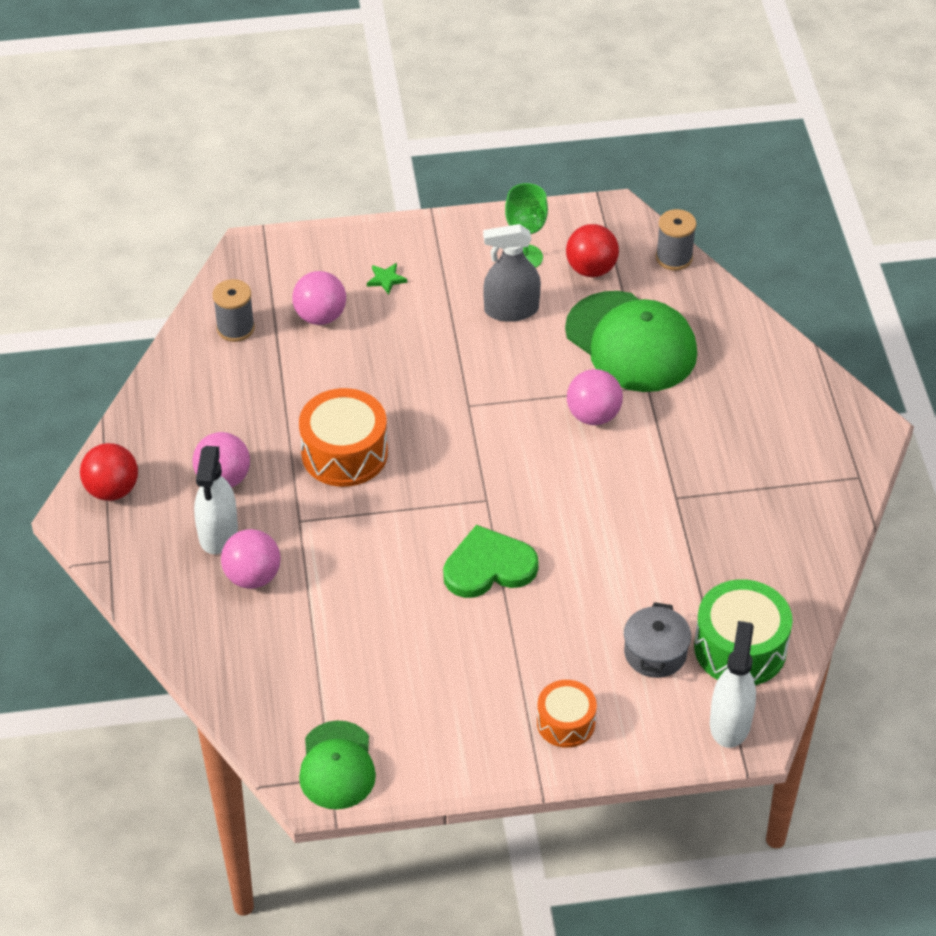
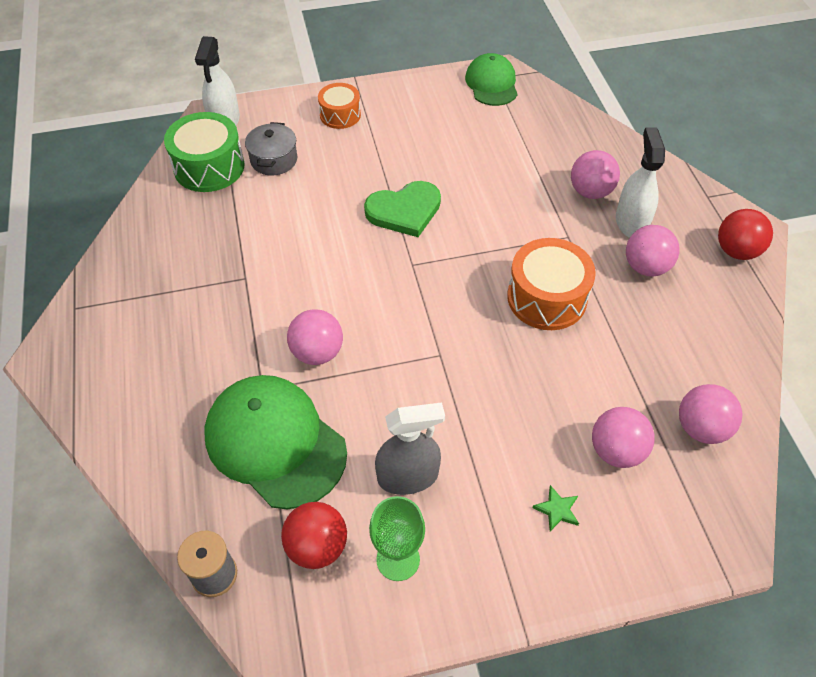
camera: 175 degrees right, 5 degrees up
(235, 328) = (701, 428): grey spool -> pink ball

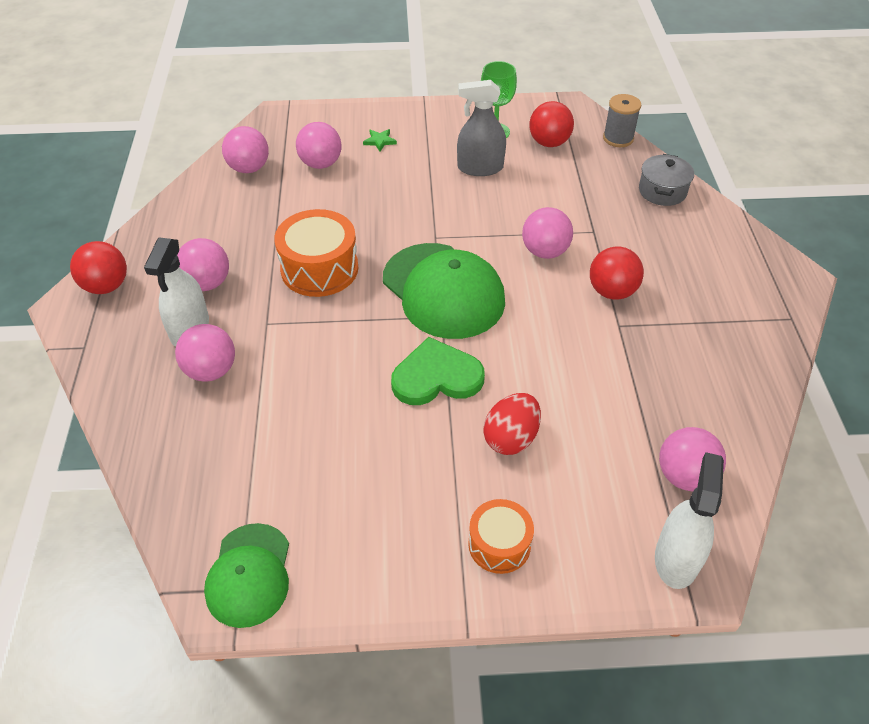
camera: 170 degrees left, 5 degrees down
(209, 167) = (684, 476): green drum -> pink ball
(248, 313) = (612, 291): none -> red ball
(274, 160) = (596, 475): grey pot -> grey pot (662, 191)
(275, 442) = (580, 197): green cap -> green cap (443, 291)
(338, 175) = (511, 438): none -> red egg

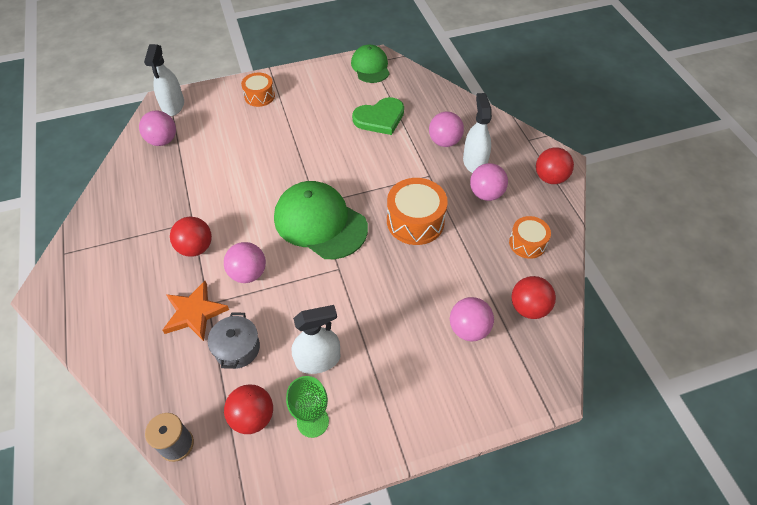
camera: 165 degrees right, 5 degrees up
(202, 221) = (527, 243): none -> orange drum
(249, 168) = (528, 308): pink ball -> red ball
(379, 141) = (427, 375): green star -> none
(436, 377) = (309, 164): green heart -> green heart (380, 118)
(480, 168) = (318, 360): grey spray bottle -> white spray bottle
(511, 438) = (259, 141): red egg -> none
(608, 226) = (194, 313): none -> orange star
(662, 191) = (139, 369): grey pot -> grey pot (237, 348)

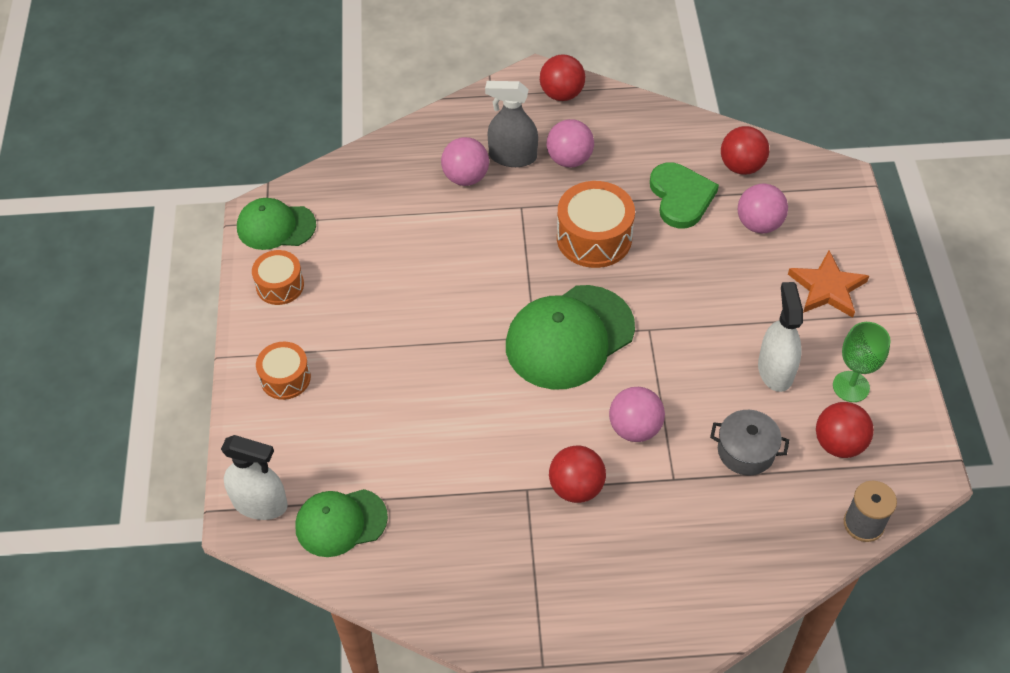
camera: 75 degrees left, 0 degrees up
(162, 141) = (340, 522): pink ball -> green cap
(194, 313) = (684, 495): orange star -> orange star (827, 288)
(380, 118) = (394, 237): green heart -> green heart (681, 197)
(474, 162) = (512, 156): white spray bottle -> grey spray bottle
(527, 243) = (654, 143): orange drum -> orange drum (280, 285)

